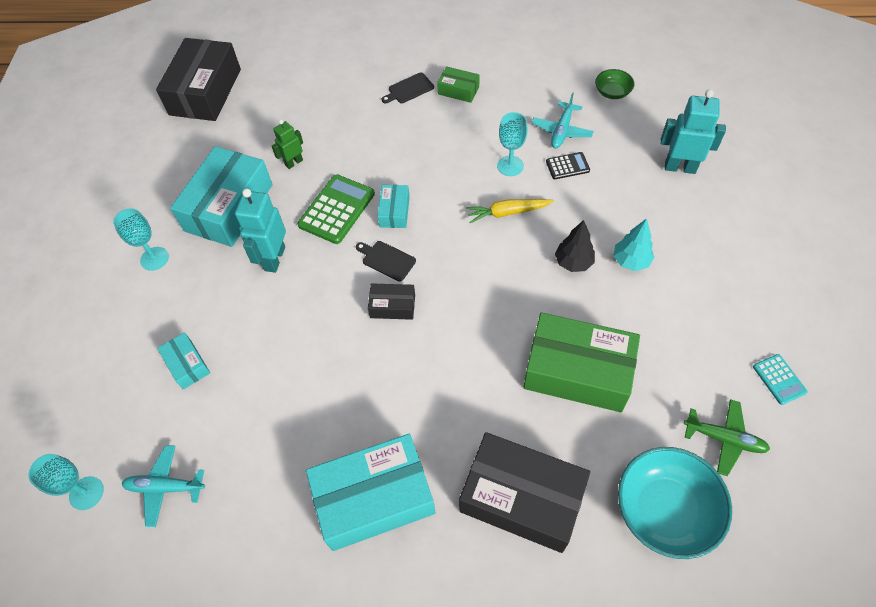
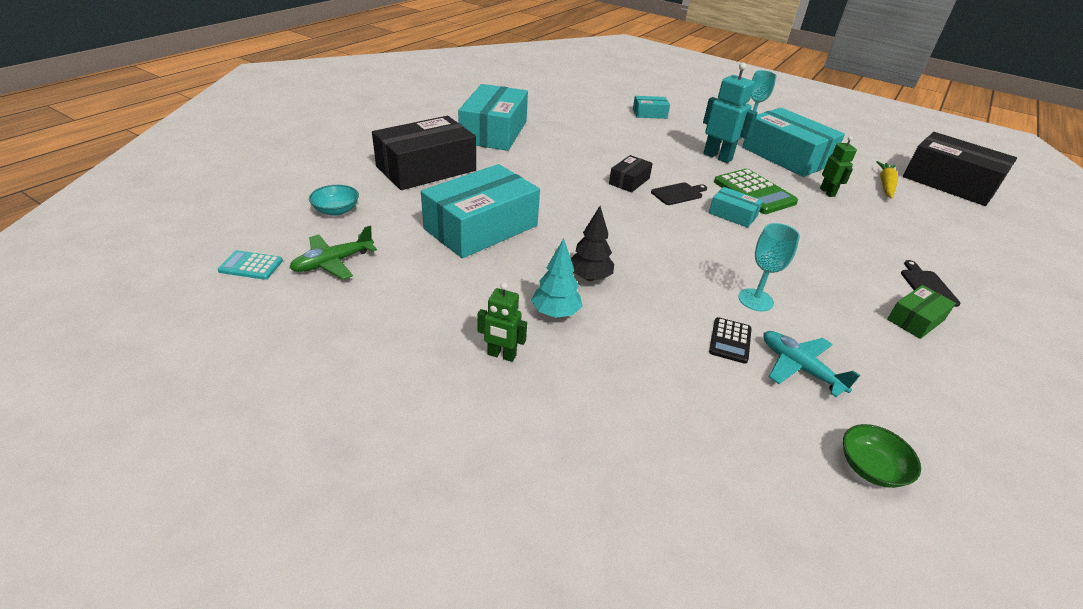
camera: 115 degrees right, 20 degrees down
(86, 493) = (593, 80): turquoise goblet -> none
(165, 487) = (574, 93): turquoise plane -> none
(507, 212) = (686, 269): yellow carrot -> yellow carrot (885, 185)
(577, 371) = (481, 227): green box -> turquoise box
(665, 510) = (336, 210): turquoise bowl -> turquoise bowl, size x0.51
(680, 167) = (662, 444): turquoise robot -> none
(696, 266) = (501, 355): none -> green robot
(779, 379) = (324, 327): turquoise calculator -> turquoise calculator (251, 266)

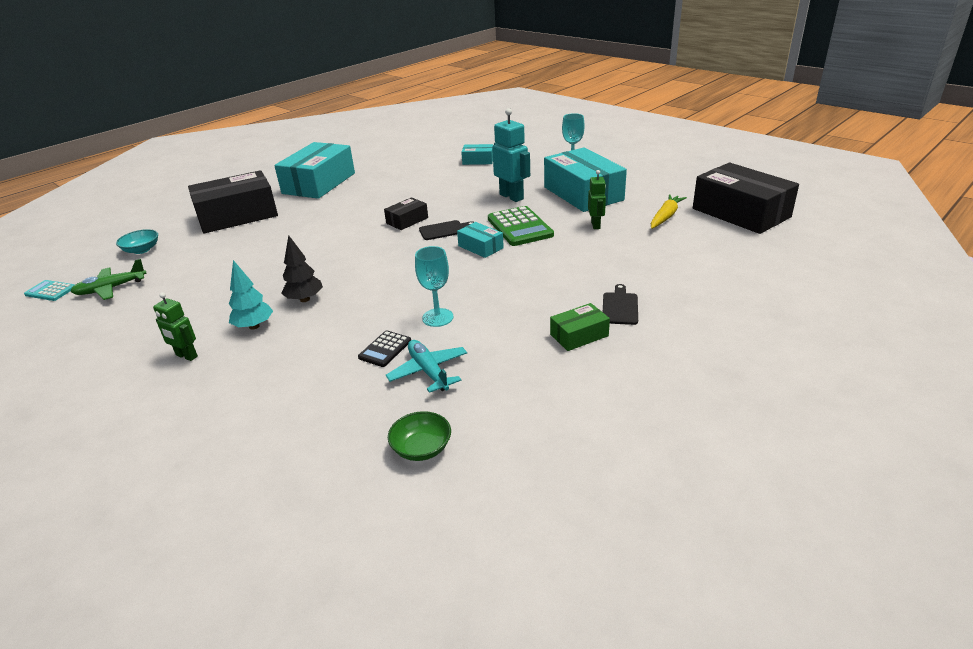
camera: 15 degrees right, 5 degrees down
(481, 227) = (246, 261): turquoise box -> none

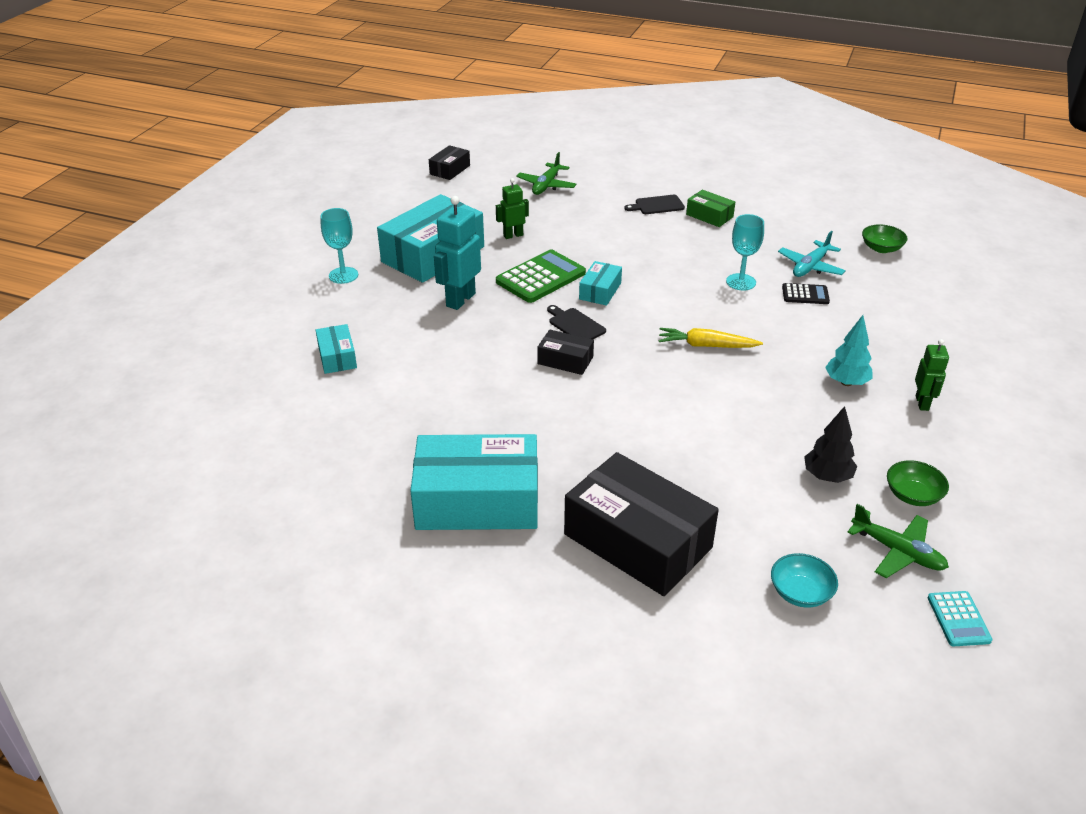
camera: 115 degrees left, 5 degrees up
(130, 311) = (913, 495): none -> green bowl
(305, 299) = (779, 369): black tree -> black tree (827, 476)
(665, 217) = (475, 203): yellow carrot -> yellow carrot (706, 345)
(691, 253) = (546, 185): none -> green plane
(740, 213) = (450, 170): black box -> black box, size x0.47

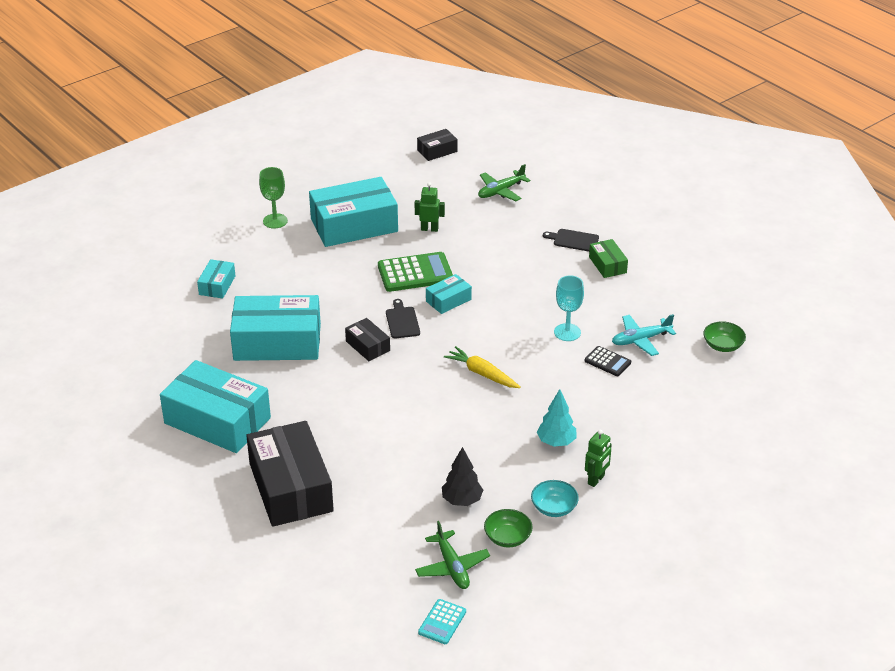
camera: 30 degrees right, 0 degrees up
(343, 275) = (275, 221): turquoise goblet -> green goblet
(460, 300) = (339, 270): turquoise robot -> none
(463, 390) = (277, 342): none -> turquoise box
(800, 592) = (359, 562): turquoise bowl -> turquoise bowl (554, 508)

